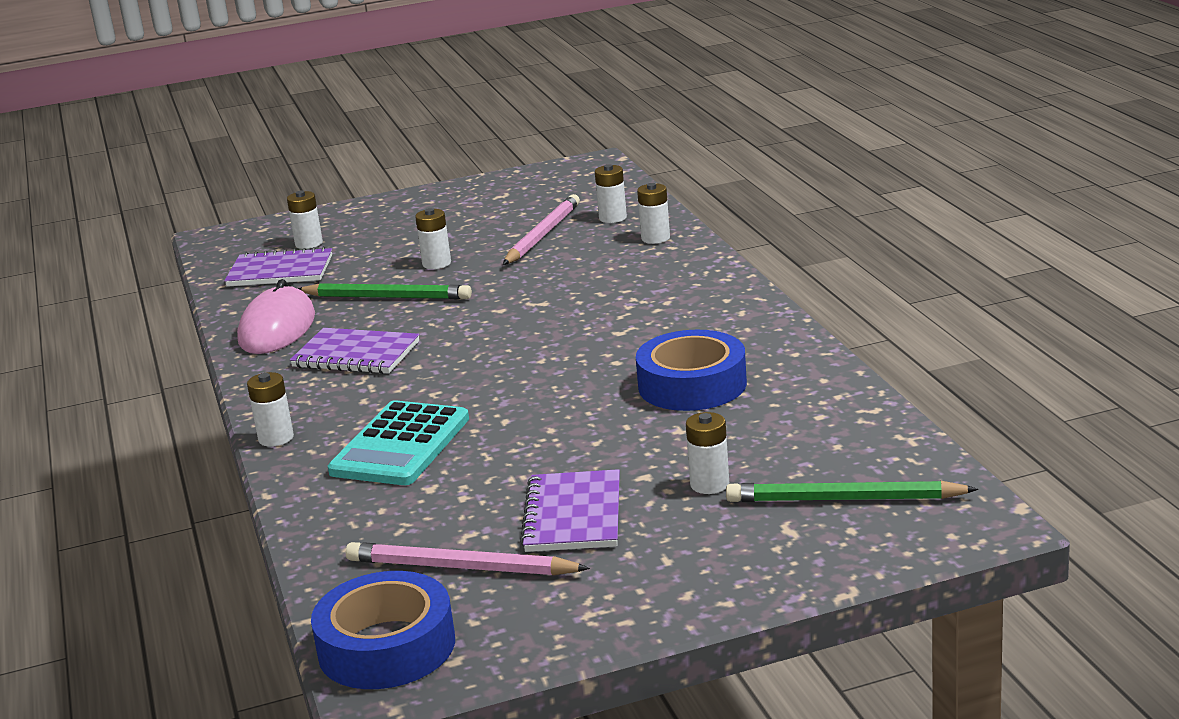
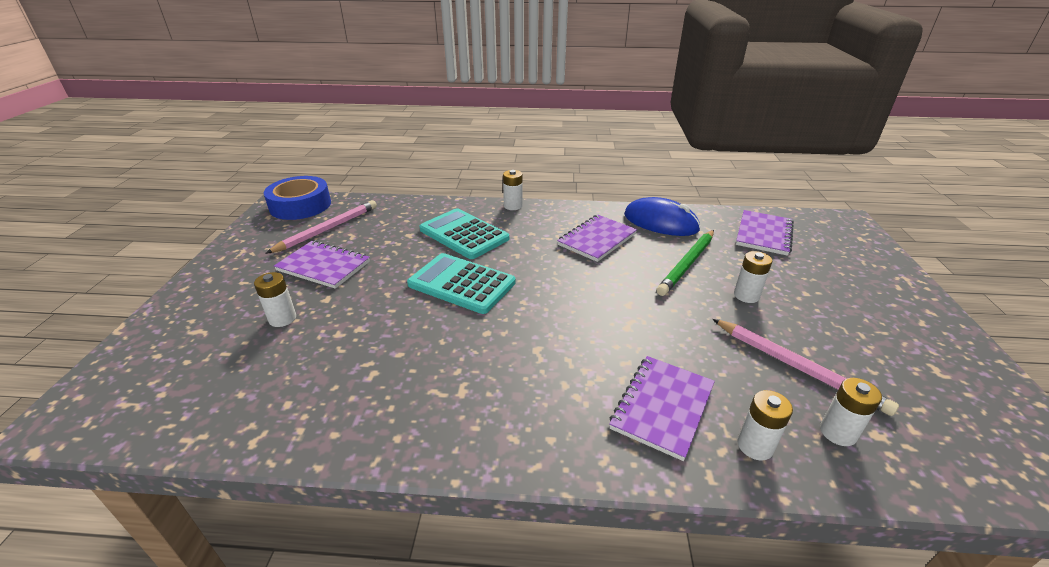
camera: 110 degrees right, 10 degrees up
(277, 328) = (660, 222): pink mouse -> blue mouse
(309, 244) = (819, 251): white battery -> none
(534, 404) = (461, 284): none -> turquoise calculator
(645, 270) = (662, 407): none -> purple notebook
(692, 385) = (410, 356): blue tape -> none
(844, 499) = (184, 366): green pencil -> none

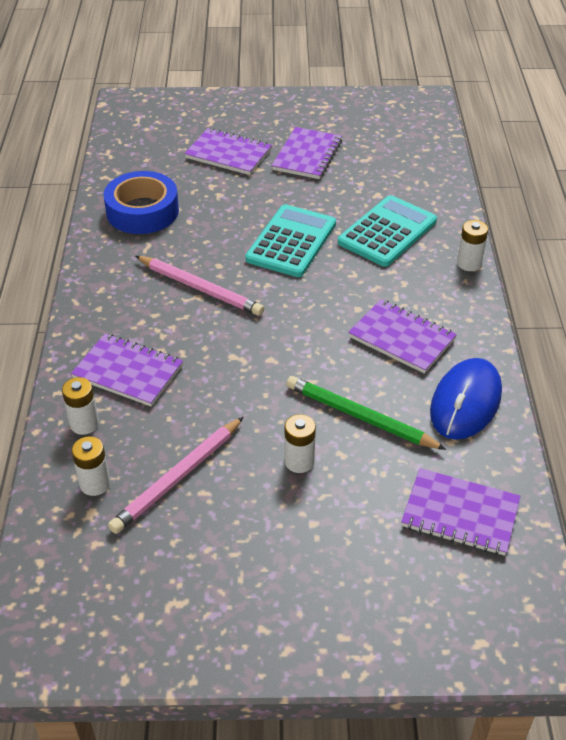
camera: 85 degrees right, 10 degrees up
(282, 319) = (228, 154): white battery -> purple notebook
(300, 205) = (419, 113): blue tape -> blue tape (142, 211)
(328, 229) = (375, 142): pink pencil -> pink pencil (200, 288)

